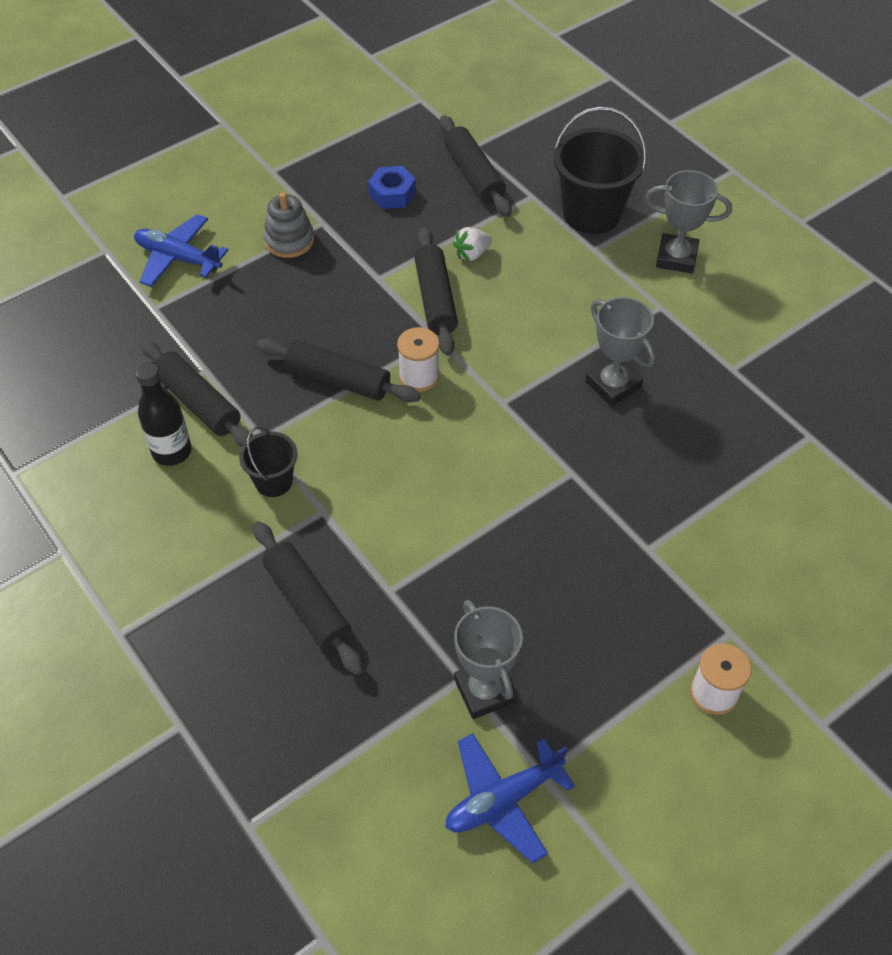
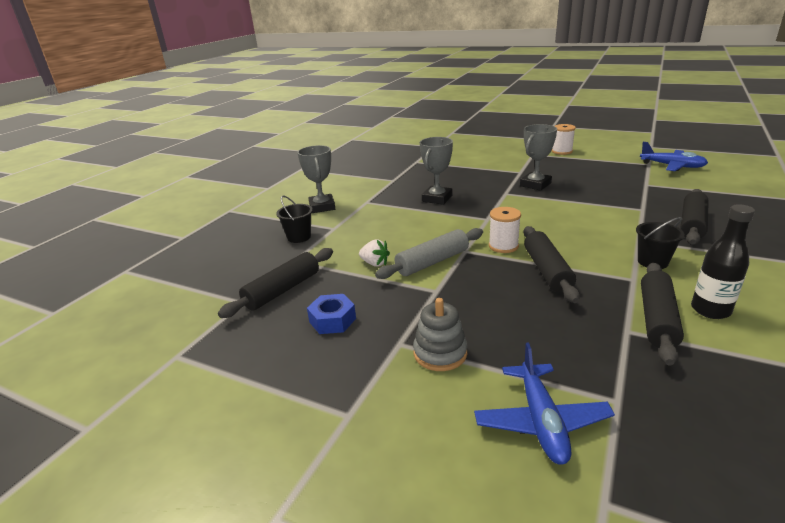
camera: 115 degrees left, 25 degrees down
(435, 299) = (432, 262): black rolling pin -> grey rolling pin
(485, 691) = (641, 179): grey trophy -> grey trophy (535, 184)
(592, 213) = (299, 237): black bucket -> black bucket, size x0.55

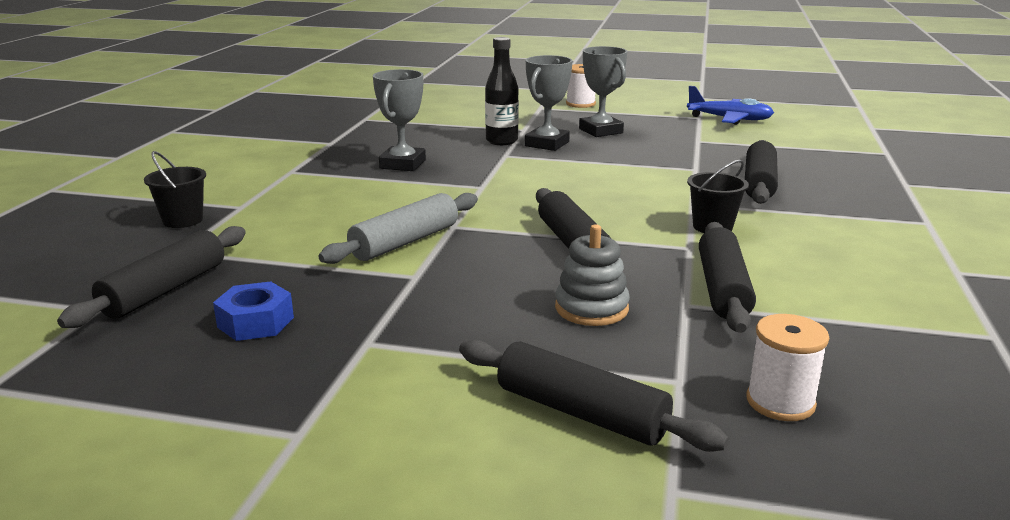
camera: 15 degrees left, 5 degrees down
(322, 207) = (216, 180): grey trophy -> grey trophy (600, 131)
(375, 263) = (314, 248): white strawberry -> none
(440, 353) = (429, 349): grey stacking toy -> grey stacking toy (591, 308)
(503, 246) = (508, 218): white spool -> white spool (780, 402)
(541, 421) = (581, 412): blue plane -> black rolling pin
(710, 310) = (787, 275): black bottle -> black bottle (501, 141)

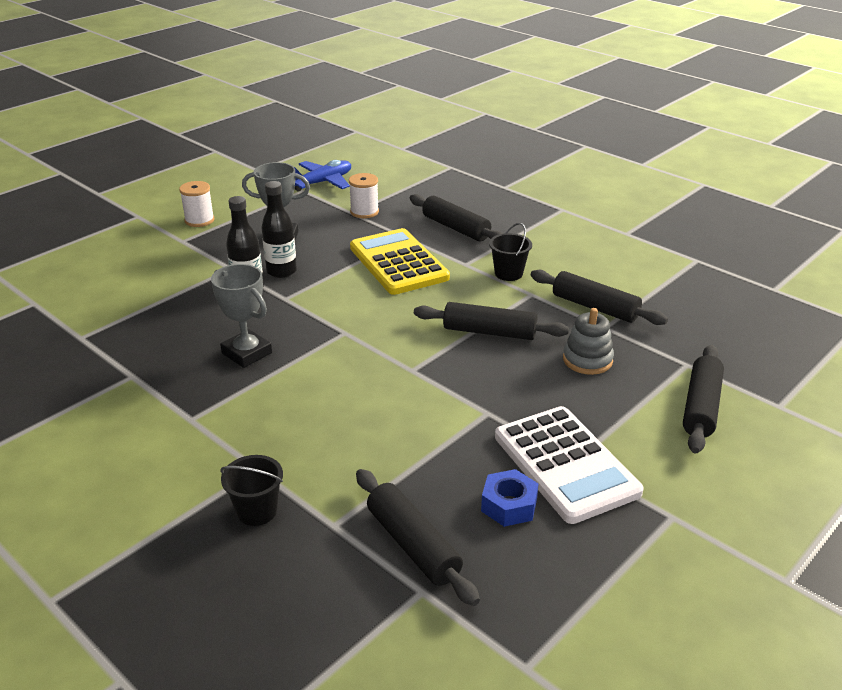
camera: 60 degrees left, 10 degrees up
(355, 339) = (565, 464): none -> white calculator
(405, 242) = (423, 400): grey rolling pin -> none
(547, 144) = (281, 271): grey trophy -> black bottle
(581, 412) = (701, 407): black rolling pin -> black rolling pin turned 45 degrees counterclockwise
(640, 177) = (398, 263): none -> yellow calculator
(780, 402) = (722, 344): white spool -> white spool (364, 212)

